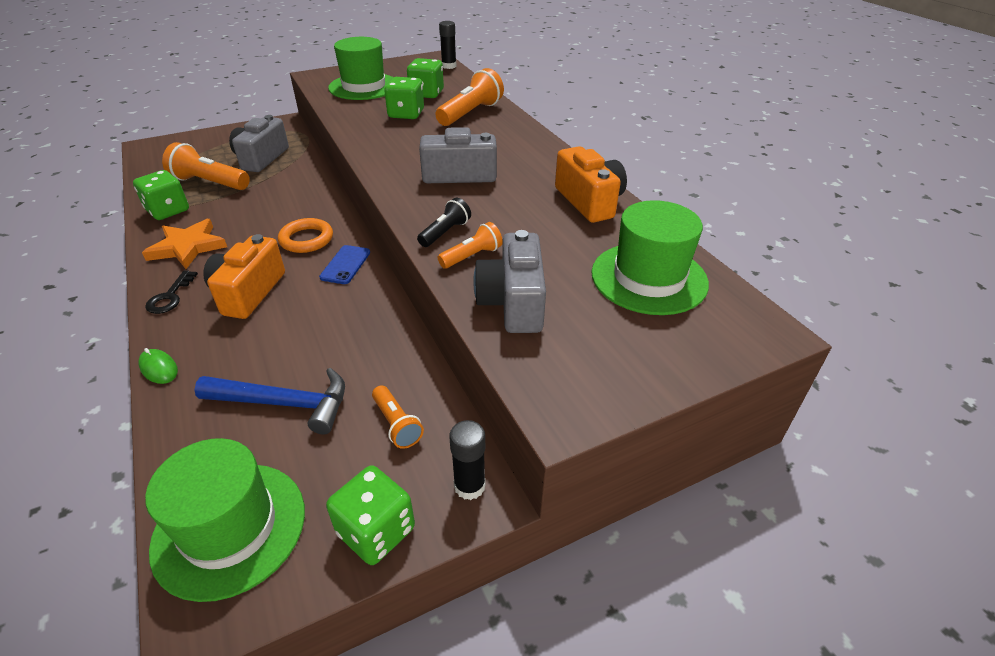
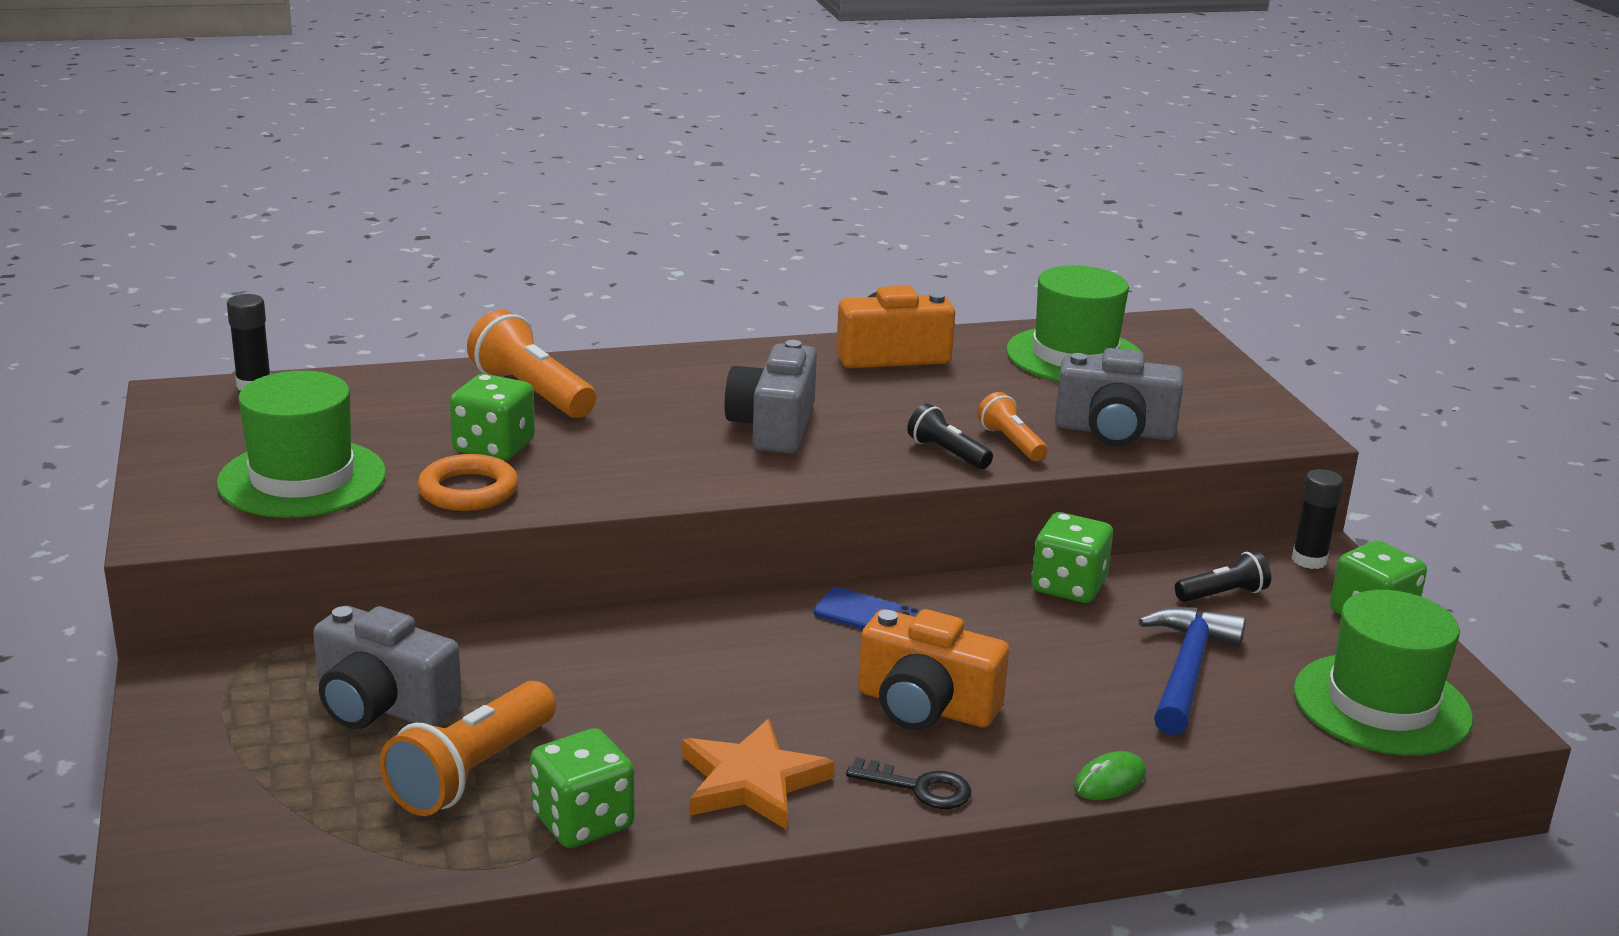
camera: 80 degrees left, 15 degrees down
(306, 239) = (773, 650): orange ring -> orange ring (468, 491)
(397, 424) = (1222, 594): orange flashlight -> black flashlight
(426, 94) = (400, 420): green dice -> green dice (1068, 586)

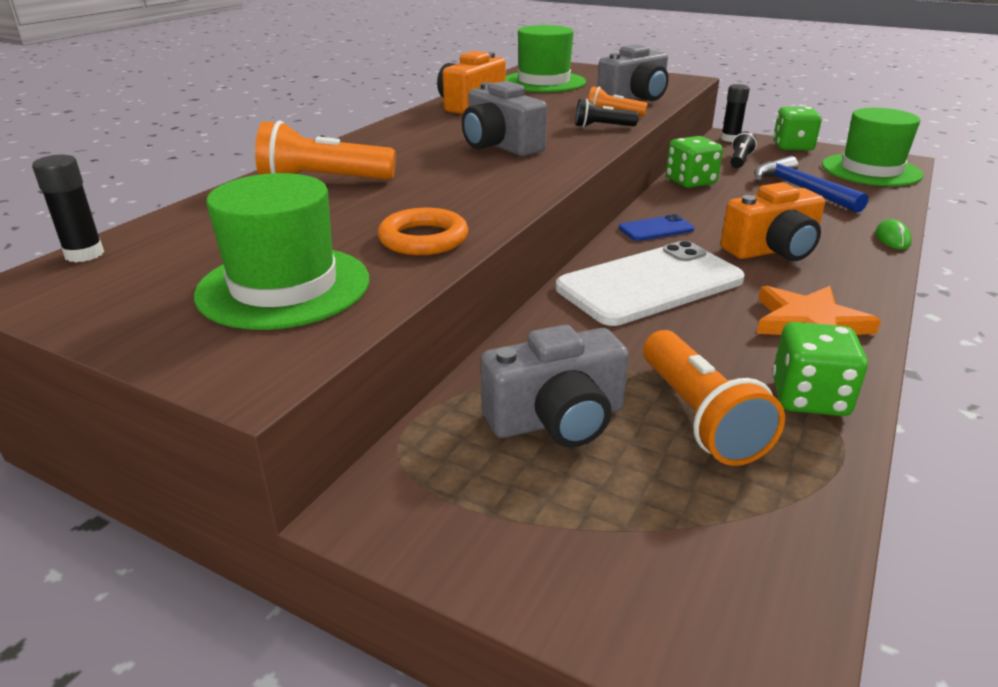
camera: 45 degrees left, 5 degrees up
(494, 447) = (375, 213): green dice -> none
(710, 661) = (650, 284): none -> white phone
(919, 788) = (859, 282): black key -> none

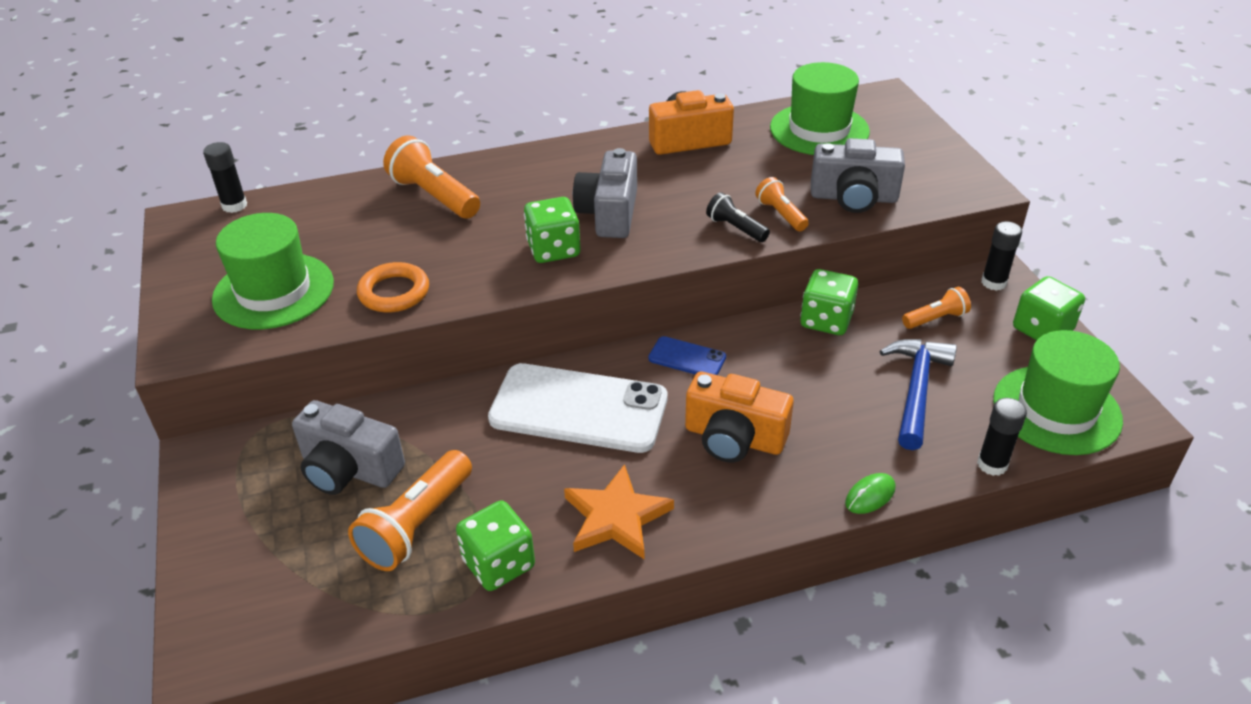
camera: 45 degrees right, 10 degrees up
(504, 172) = (553, 249): none -> green dice
(739, 160) = (935, 319): black flashlight -> orange flashlight
(902, 200) = (992, 464): none -> black glue stick

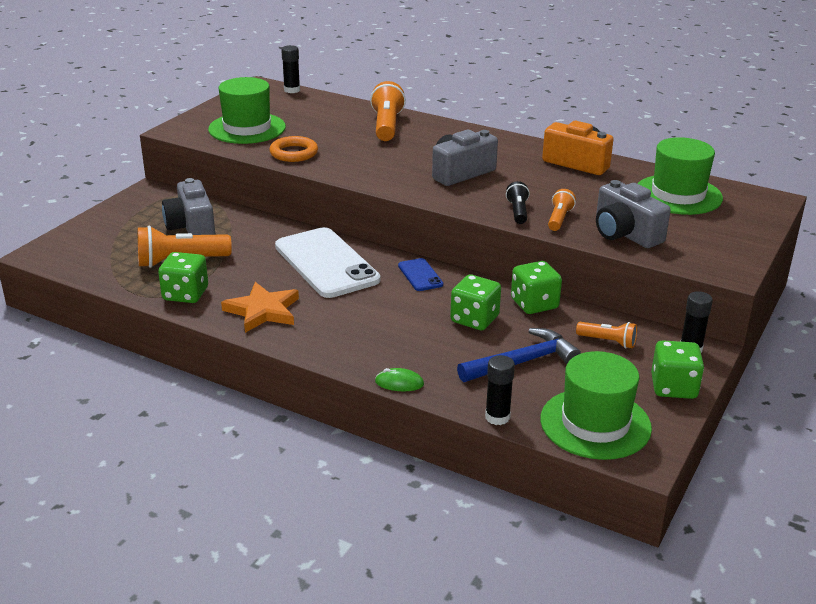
camera: 45 degrees right, 10 degrees down
(553, 249) = (400, 173): green dice -> green dice (474, 319)
(734, 438) = (377, 318): orange camera -> none

